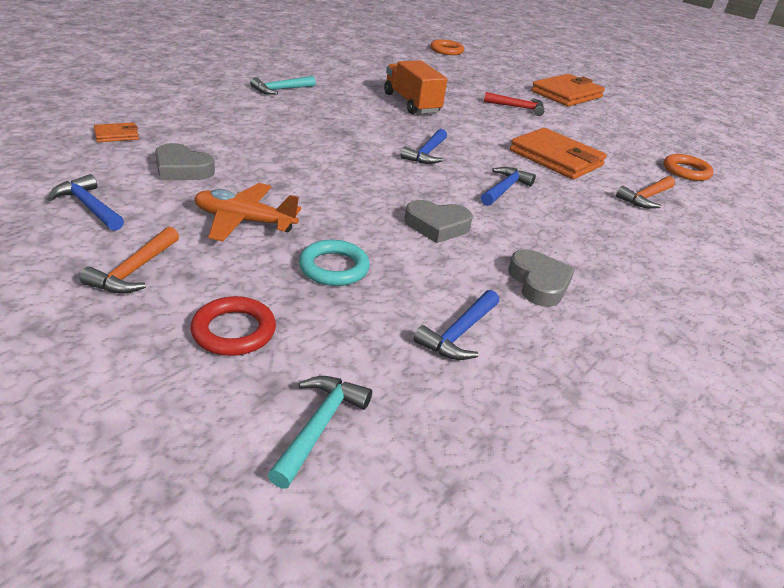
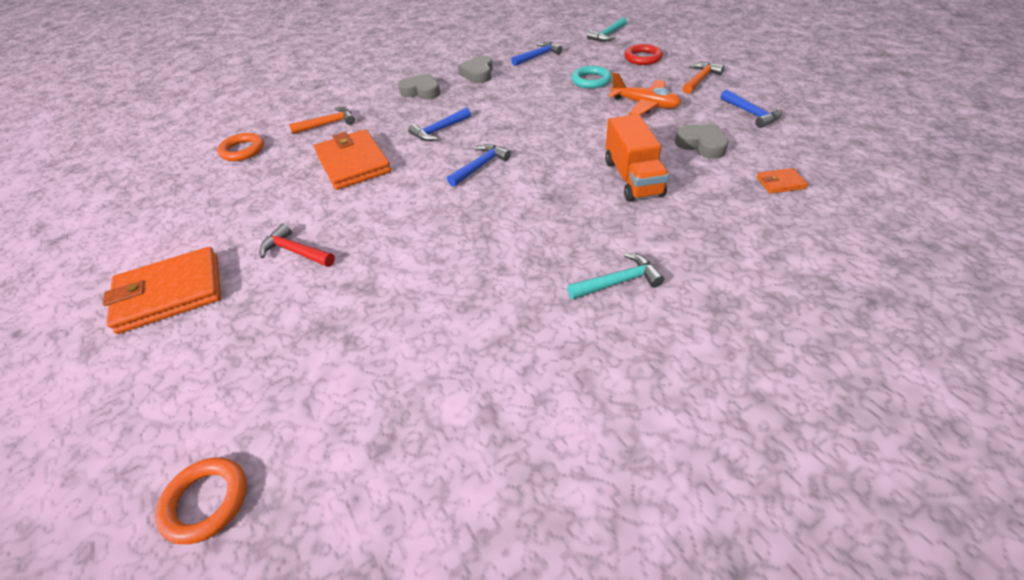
camera: 155 degrees left, 10 degrees up
(411, 103) = (442, 255): orange truck -> orange truck (632, 178)
(437, 226) = (515, 102): grey heart -> grey heart (421, 91)

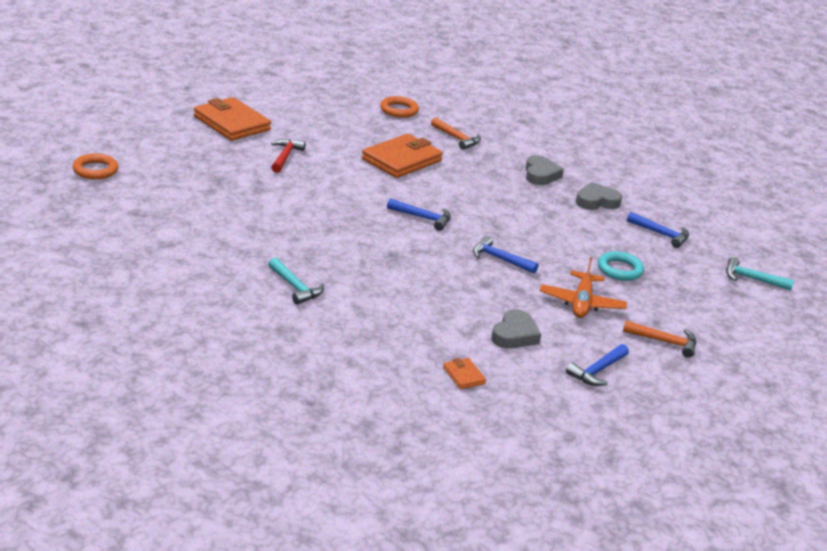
camera: 65 degrees right, 15 degrees down
(439, 130) = (472, 192): blue hammer -> blue hammer (499, 259)
(632, 178) = (437, 294): orange truck -> none
(642, 58) = (700, 303): red ring -> none

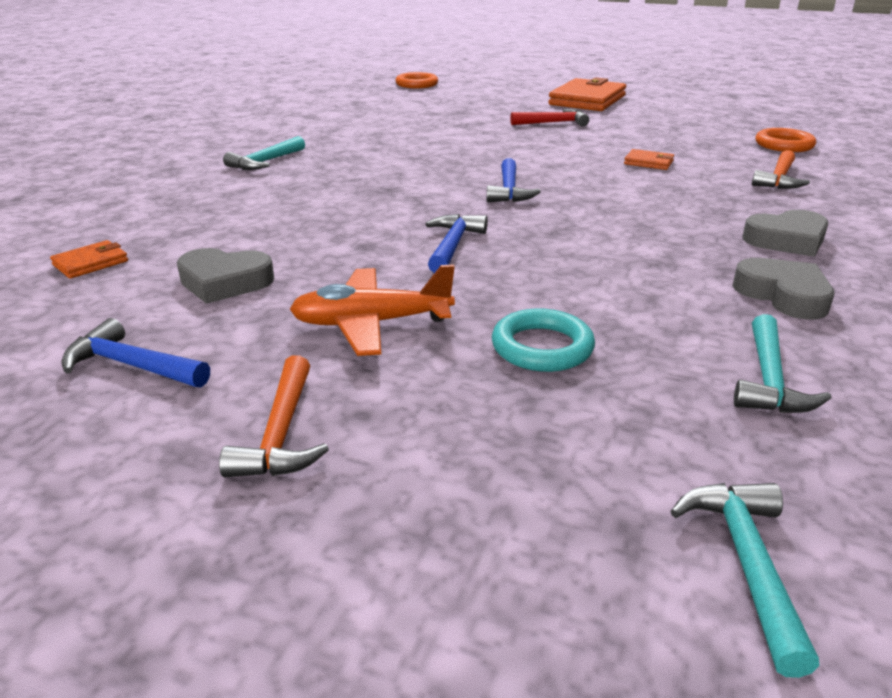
camera: 75 degrees right, 0 degrees up
(401, 160) = (648, 162): orange wallet -> orange wallet, size x0.45
(661, 234) = (769, 380): blue hammer -> turquoise hammer

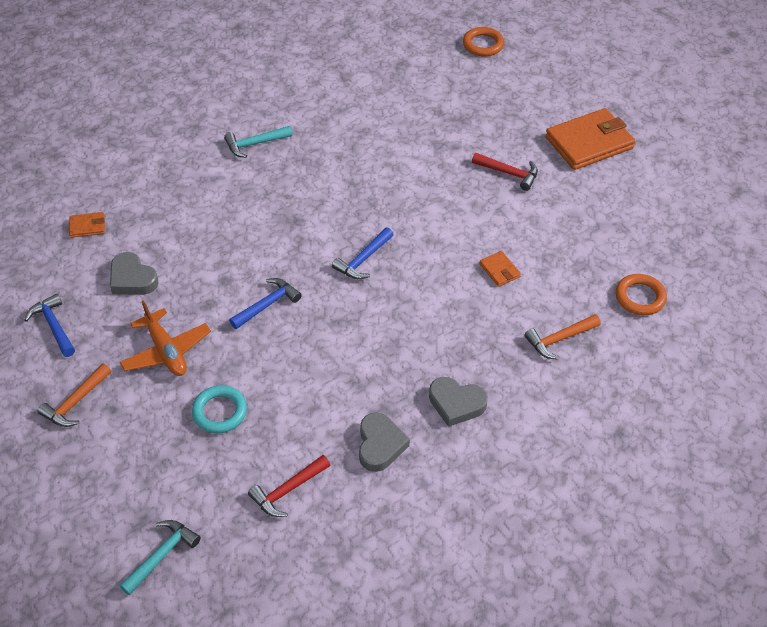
camera: 35 degrees right, 20 degrees up
(371, 323) = (166, 351): orange plane -> orange plane turned 150 degrees counterclockwise
(769, 380) = (287, 490): turquoise hammer -> red hammer

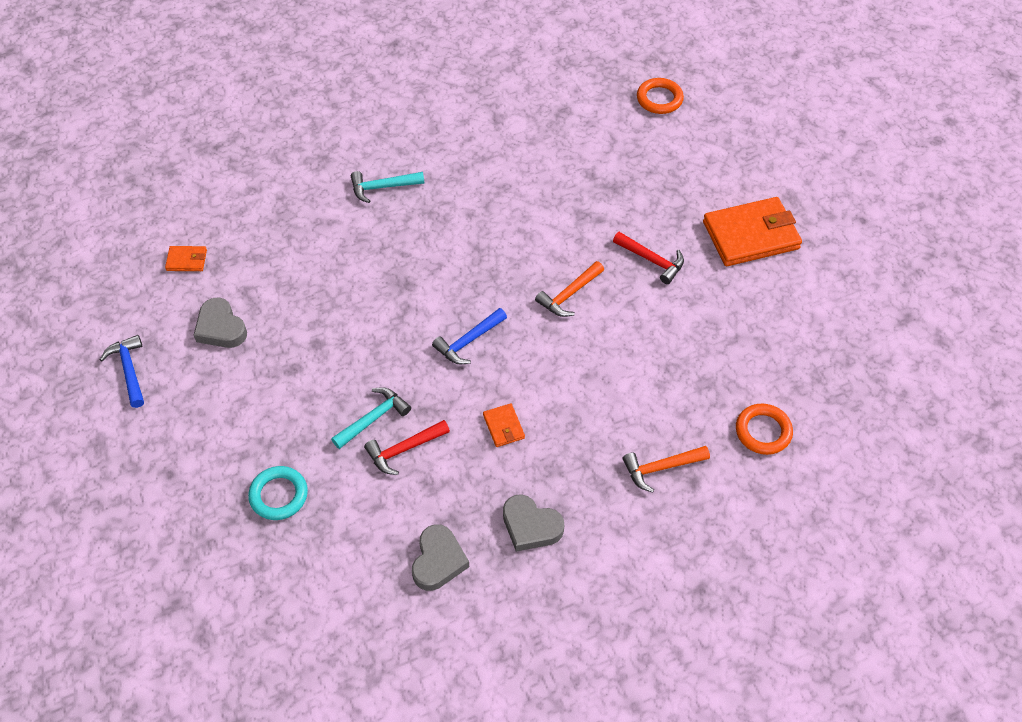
camera: 10 degrees right, 5 degrees up
(75, 402) = (133, 460): orange hammer -> orange hammer (569, 295)
(162, 555) = (185, 647): turquoise hammer -> turquoise hammer (373, 418)
(166, 351) = (238, 417): orange plane -> none
(267, 304) = (355, 379): blue hammer -> none
(287, 490) = (330, 597): red hammer -> red hammer (404, 450)
(499, 270) = (614, 376): orange wallet -> orange wallet (504, 426)

